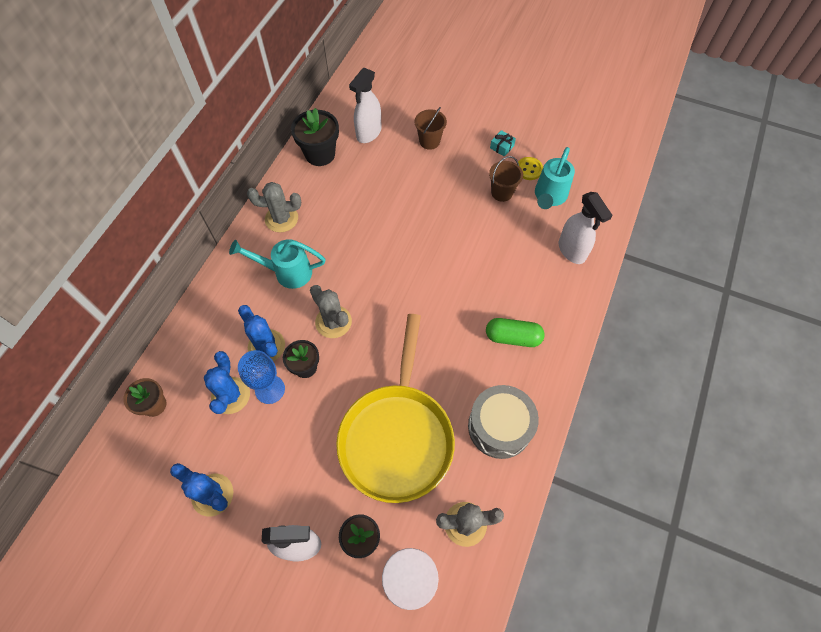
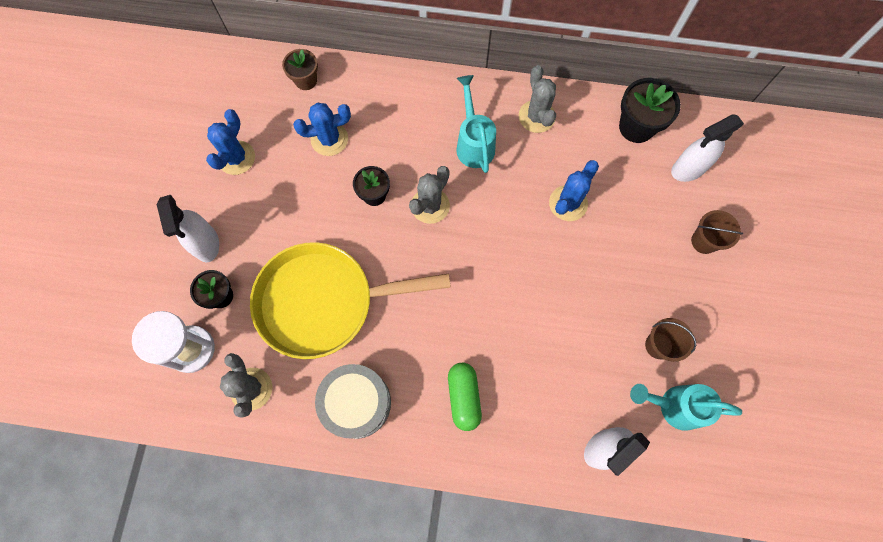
camera: 75 degrees right, 10 degrees up
(266, 346) = (387, 152): blue cactus -> blue cactus (568, 203)
(270, 389) = (343, 171): blue goblet -> none
(368, 133) = (688, 169): white spray bottle -> white spray bottle turned 45 degrees counterclockwise
(502, 147) = (731, 331): turquoise gift -> none
(529, 169) = (708, 372): yellow button -> none

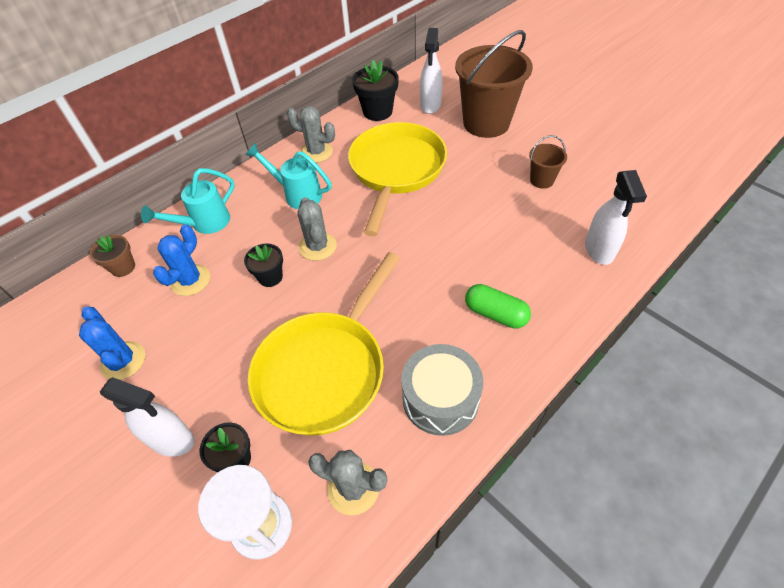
camera: 50 degrees left, 20 degrees down
(568, 203) = (396, 170): blue cactus -> yellow pan
(673, 406) = (592, 196): turquoise watering can -> turquoise watering can (204, 224)
(704, 241) = (486, 123): brown bucket -> brown bucket, size x2.19

